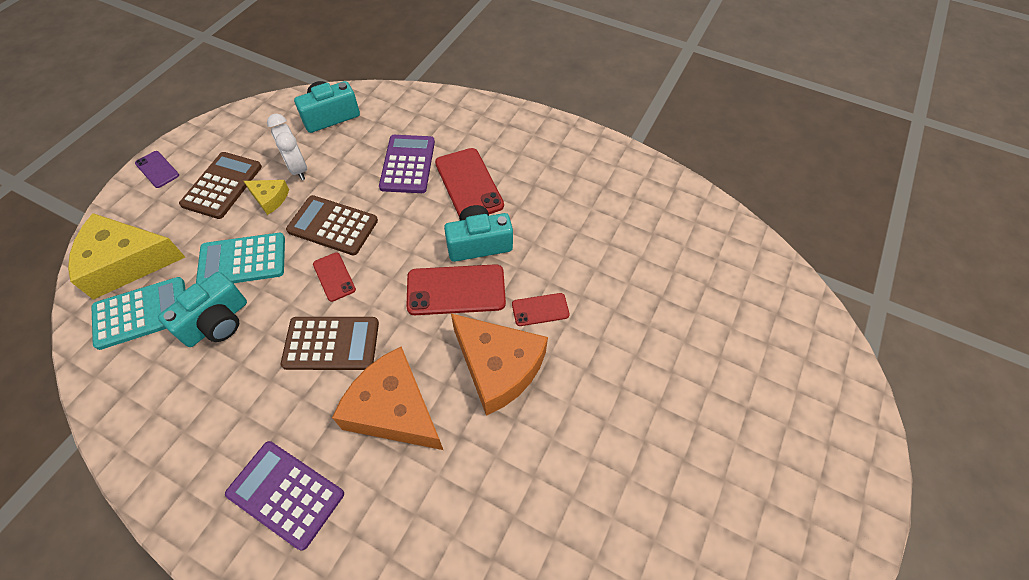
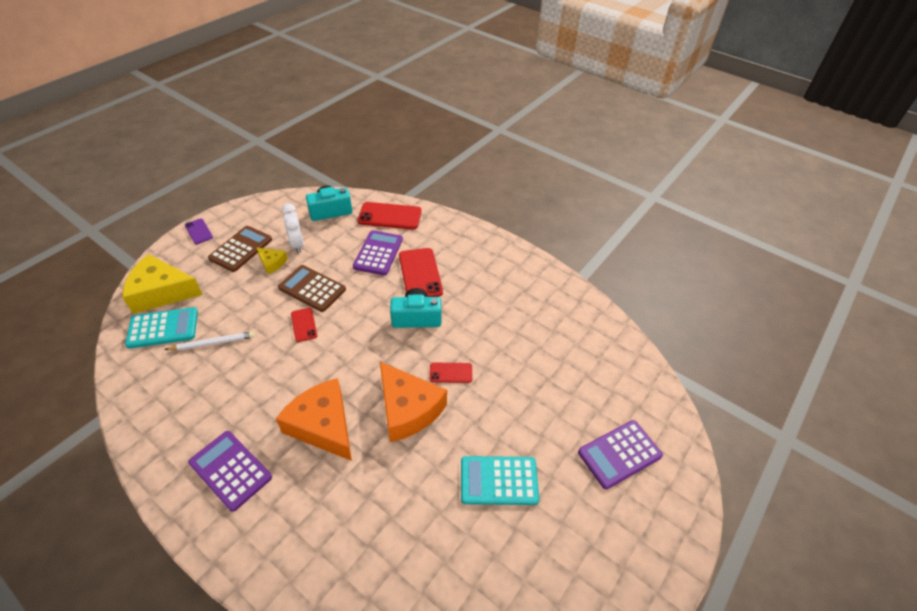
camera: 10 degrees right, 10 degrees down
(217, 322) = (213, 343): turquoise camera -> white pencil
(242, 260) = (242, 303): turquoise calculator -> turquoise calculator (499, 480)
(331, 344) = (290, 371): brown calculator -> none
(456, 290) = (391, 348): red phone -> red phone (390, 216)
(770, 378) = (619, 454): none -> purple calculator

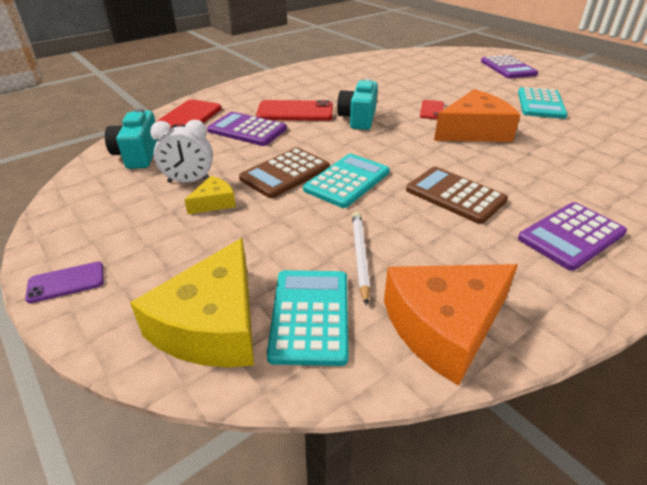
camera: 75 degrees left, 10 degrees down
(241, 249) = (159, 231): brown calculator -> brown calculator (455, 195)
(304, 325) = (347, 181): red phone -> turquoise calculator
(323, 425) = (498, 174): orange cheese -> orange cheese (444, 326)

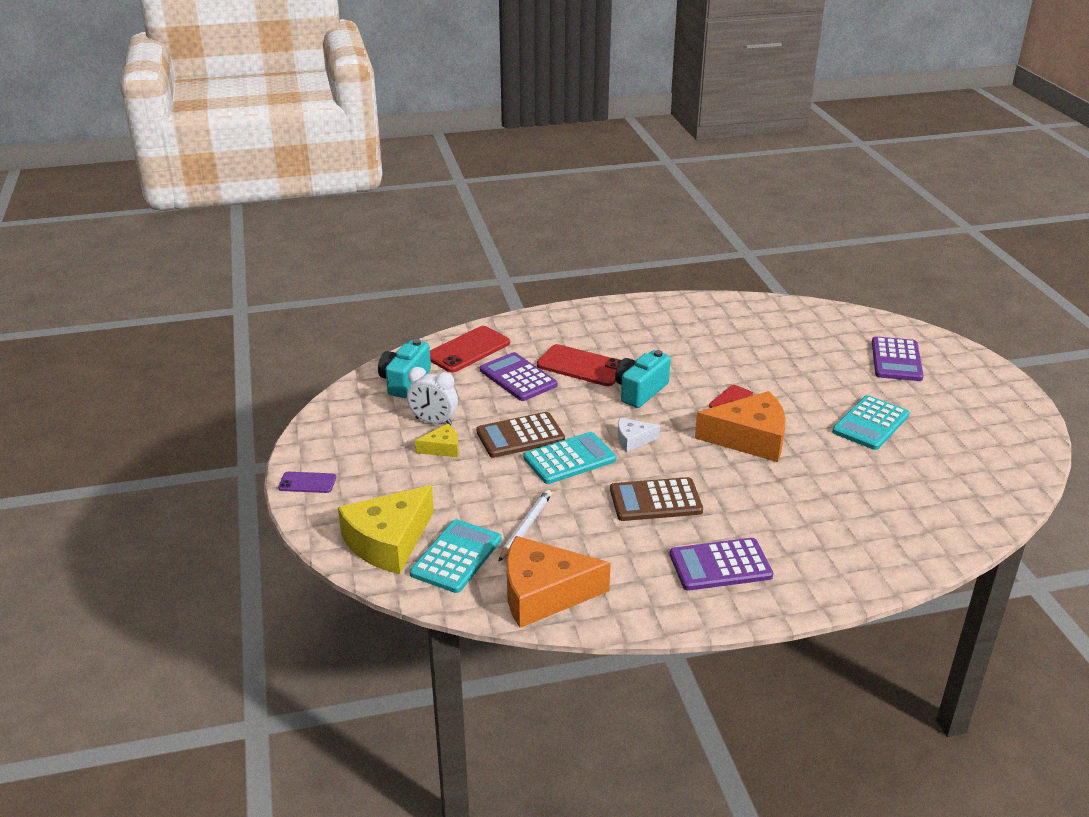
camera: 25 degrees right, 5 degrees down
(387, 153) = (633, 440): none -> white cheese
(455, 195) = (655, 500): brown calculator -> brown calculator turned 75 degrees counterclockwise

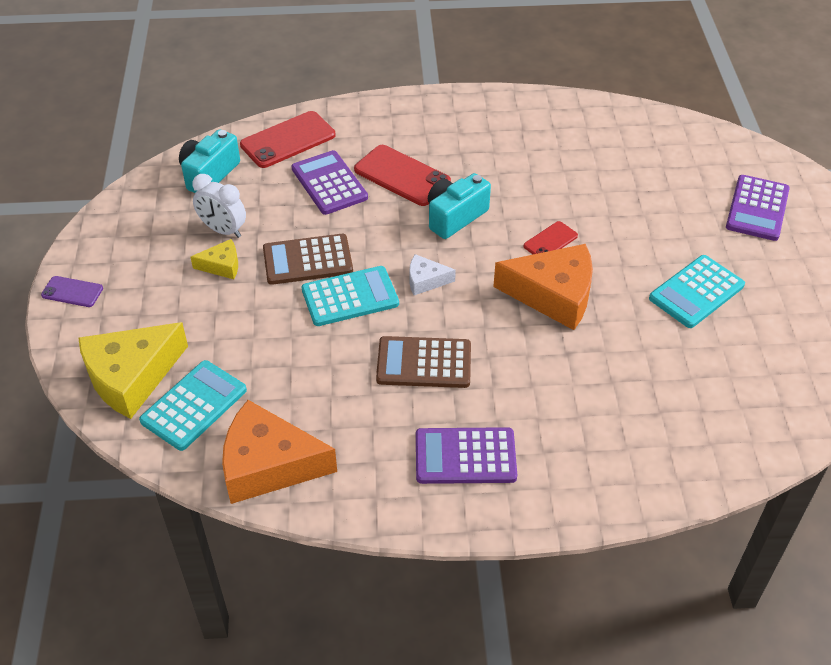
camera: 10 degrees right, 15 degrees up
(525, 527) = (276, 378): white pencil -> none

